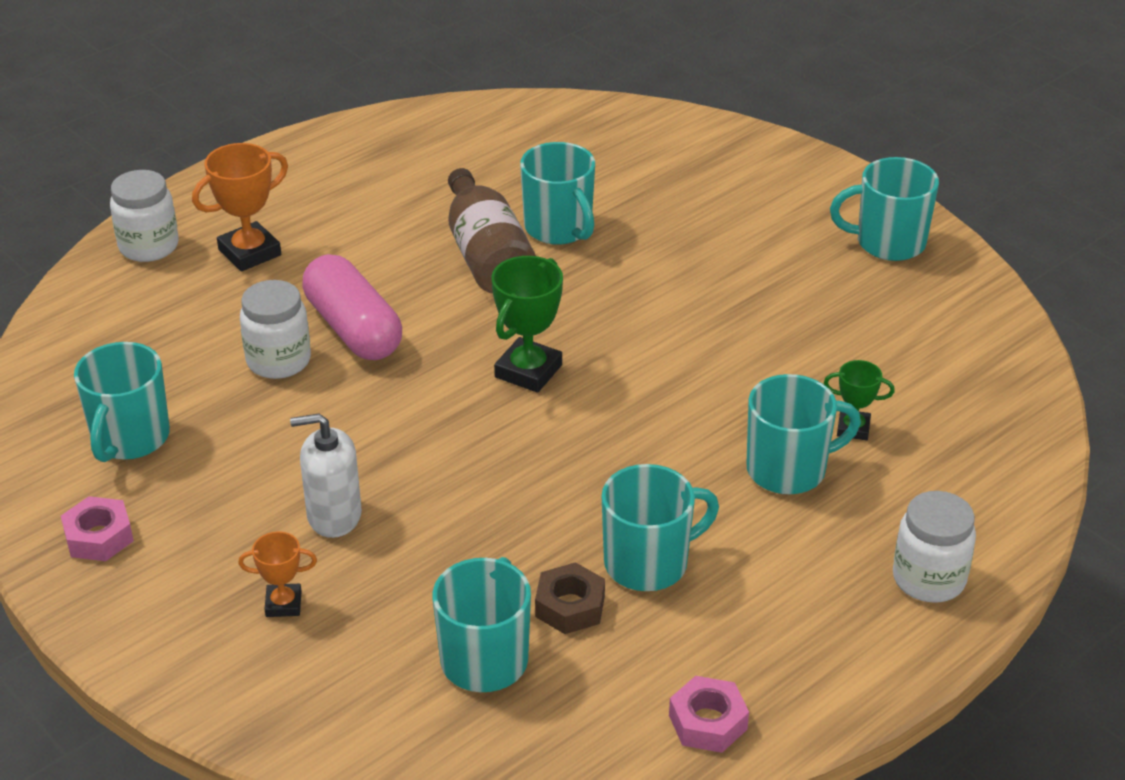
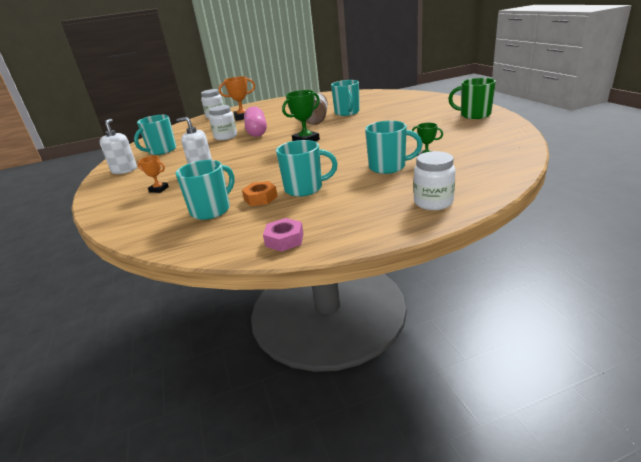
camera: 25 degrees right, 10 degrees down
(99, 537) = (124, 170): pink nut -> white soap dispenser
(570, 606) = (260, 198): brown nut -> orange nut
(888, 243) = (474, 115): turquoise mug -> green mug

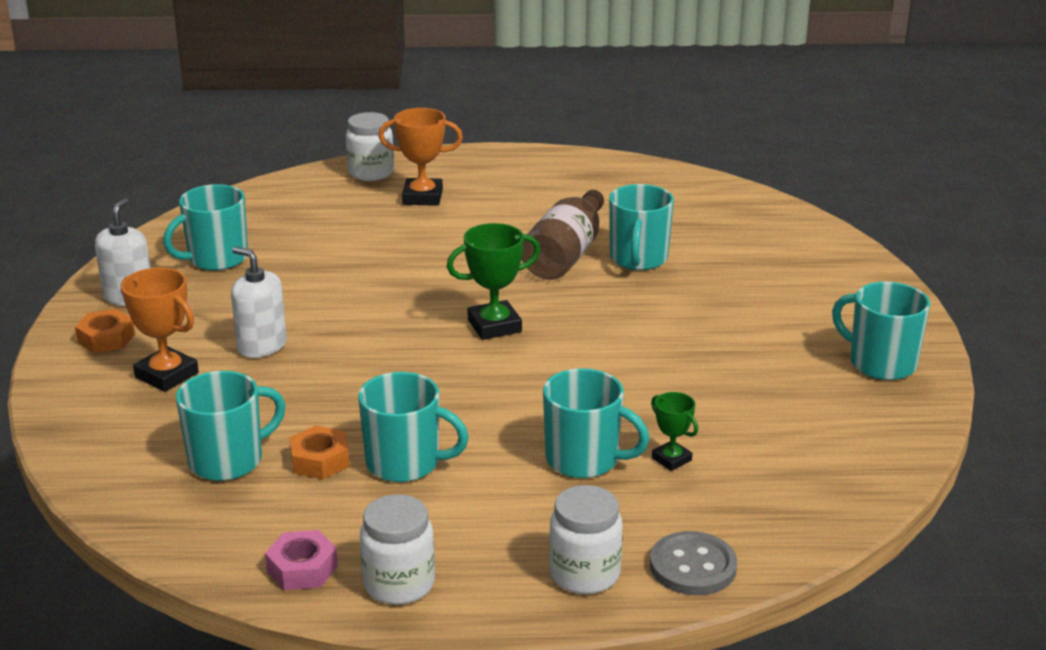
camera: 15 degrees right, 0 degrees up
(119, 185) = (106, 338): none -> orange nut
(159, 189) = (167, 375): orange trophy -> orange trophy, size x1.70
(226, 137) = (354, 256): white jar -> white jar (399, 584)
(257, 131) = (422, 259): pink capsule -> none
(474, 115) = (880, 363): green mug -> turquoise mug
(480, 186) = (693, 566): none -> grey button

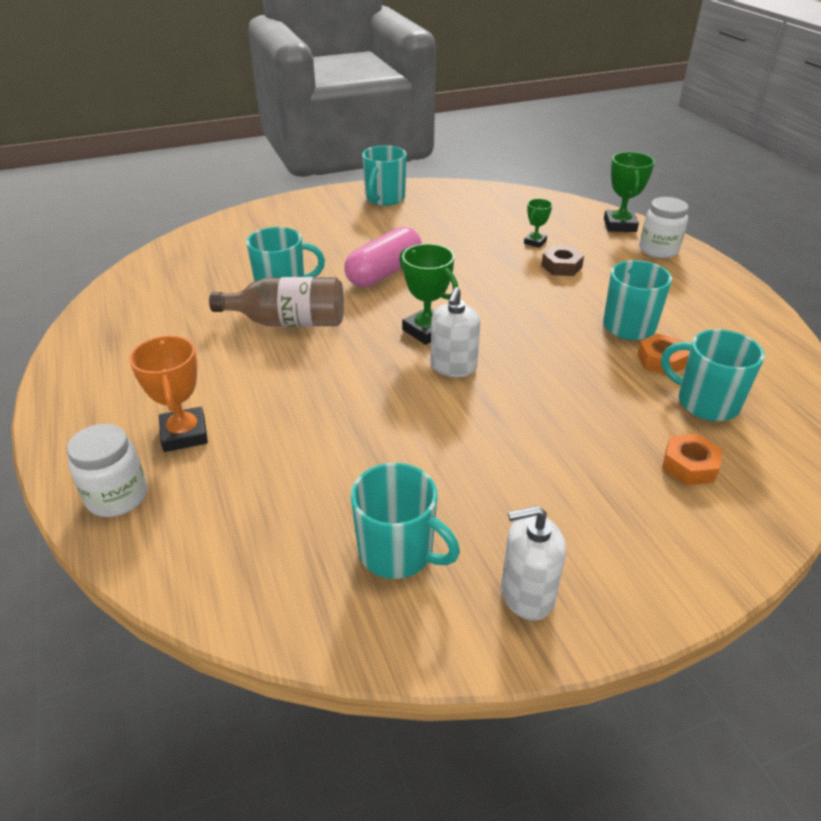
camera: 110 degrees left, 10 degrees up
(106, 338) = (618, 569): orange nut -> orange nut (689, 466)
(167, 375) = (637, 488): orange trophy -> none
(262, 346) = (545, 444): white soap dispenser -> white soap dispenser (453, 367)
(302, 568) = (762, 334): pink nut -> none
(399, 584) = (733, 299): white jar -> none
(584, 460) = (561, 266): turquoise mug -> brown nut
(642, 324) = (384, 273): none -> pink capsule
(693, 566) = (619, 225): grey button -> green trophy

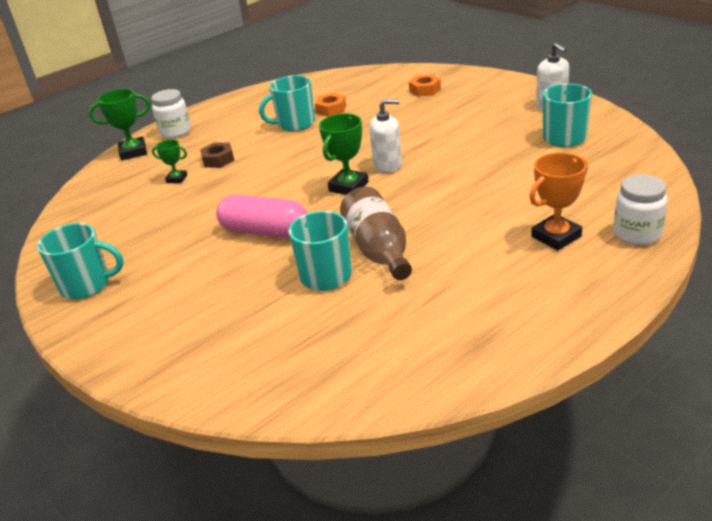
camera: 105 degrees left, 5 degrees down
(705, 402) = (366, 94): turquoise mug -> none

